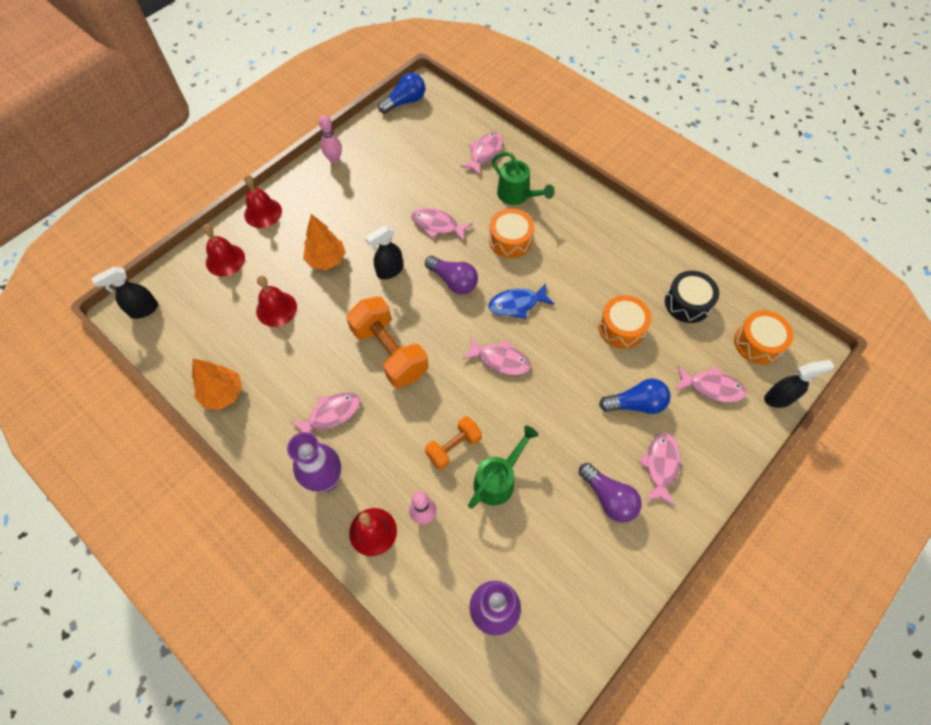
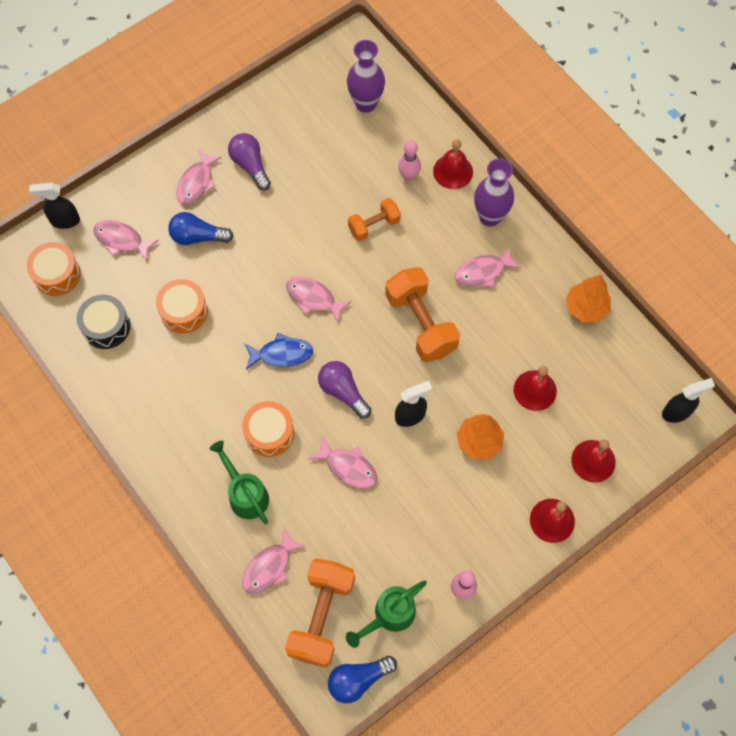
camera: 170 degrees left, 5 degrees up
(438, 131) = (321, 616): none -> orange dumbbell
(498, 479) = (340, 194): green watering can -> green watering can (389, 615)

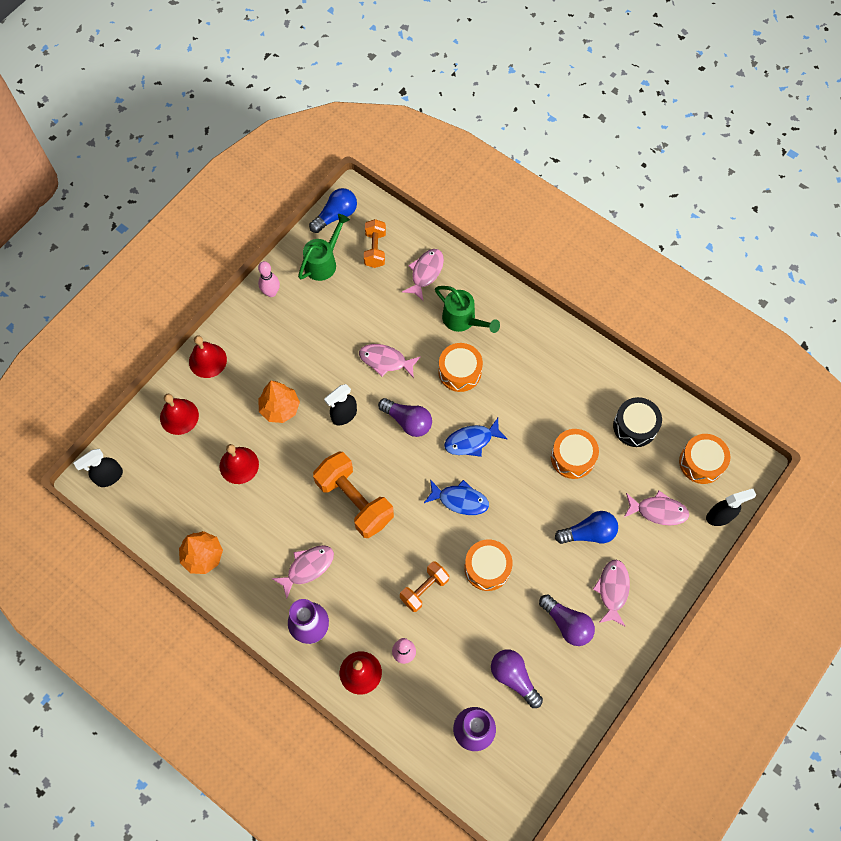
camera: 165 degrees right, 0 degrees up
(307, 230) = (487, 568): none -> orange drum
(313, 298) = (460, 500): pink fish -> blue fish
(315, 135) = (514, 677): none -> purple light bulb
(321, 616) = (375, 249): orange dumbbell -> orange dumbbell, size x0.58

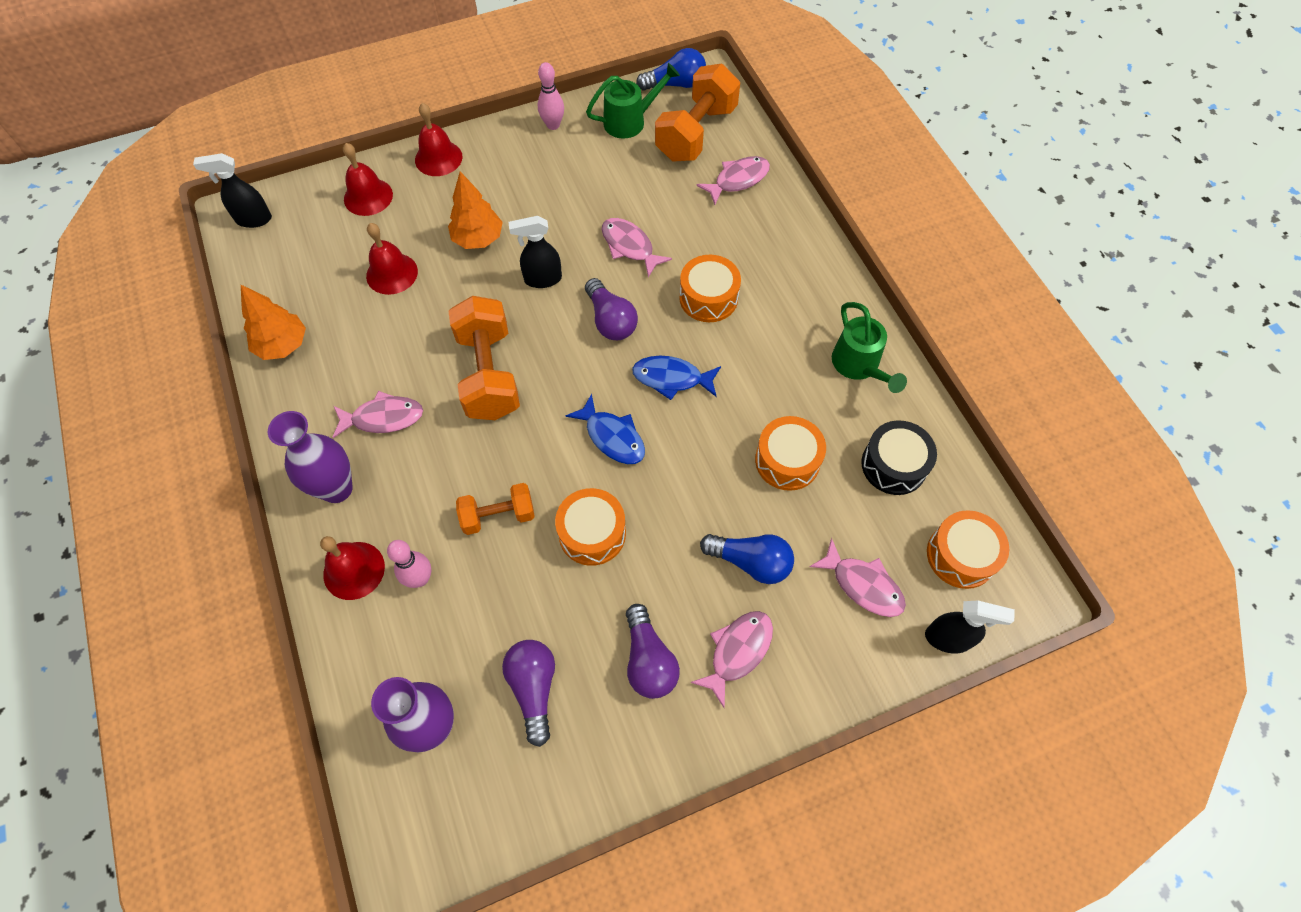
camera: 30 degrees right, 5 degrees down
(375, 249) = (696, 133): orange dumbbell -> orange dumbbell, size x1.72
(463, 320) = (749, 246): green watering can -> green watering can (859, 366)

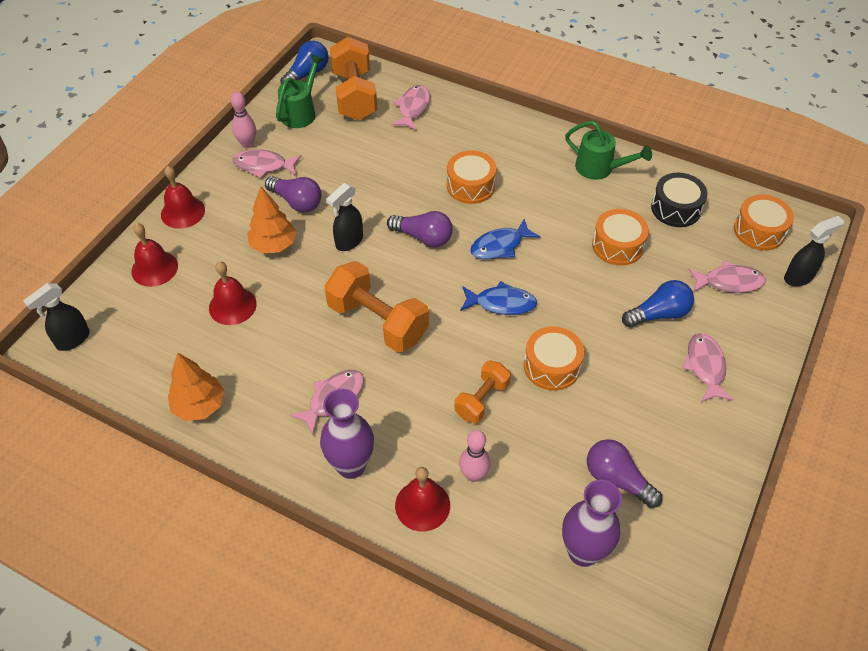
camera: 40 degrees left, 10 degrees down
(629, 246) = (386, 187): pink fish -> pink fish (263, 166)
(648, 660) = (663, 410): purple light bulb -> purple light bulb (297, 202)

